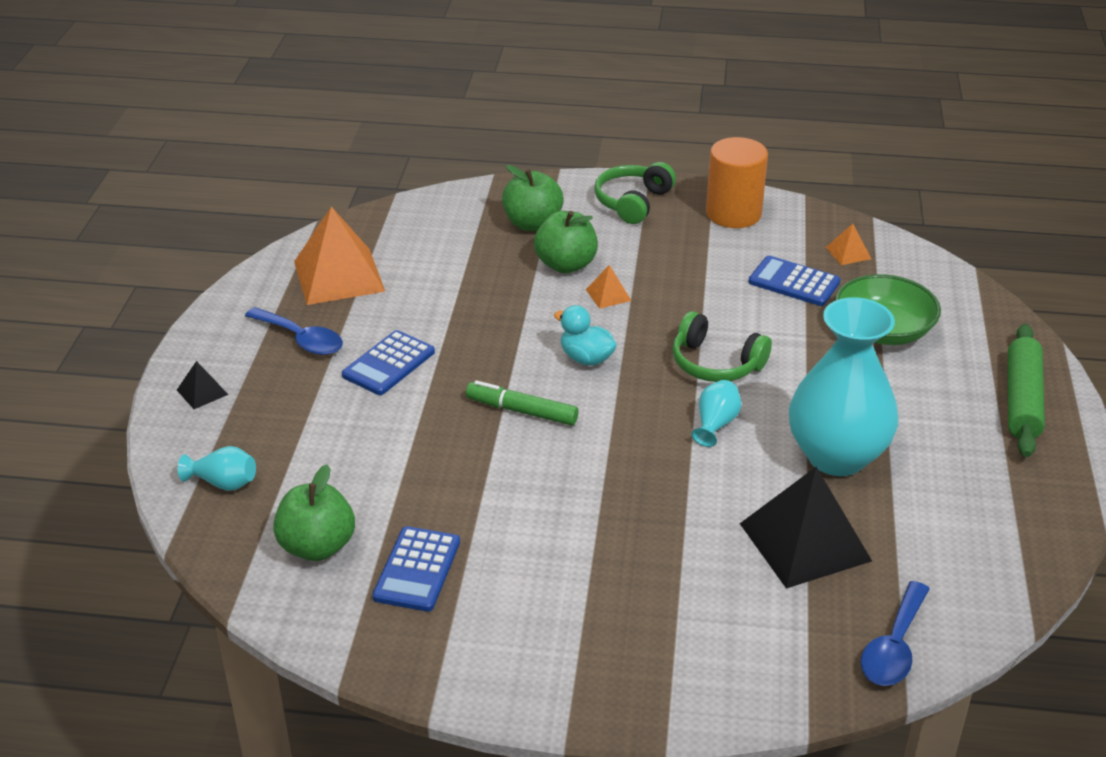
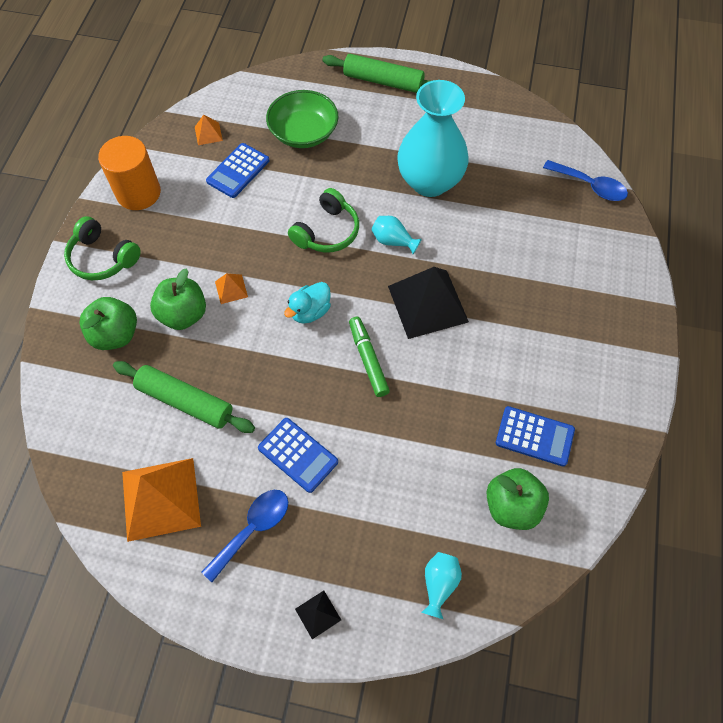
camera: 85 degrees left, 25 degrees up
(453, 278) = (185, 401): none -> green rolling pin
(522, 411) = (368, 359): green marker -> green marker turned 135 degrees clockwise
(805, 542) = (507, 211): black pyramid -> black pyramid (427, 303)

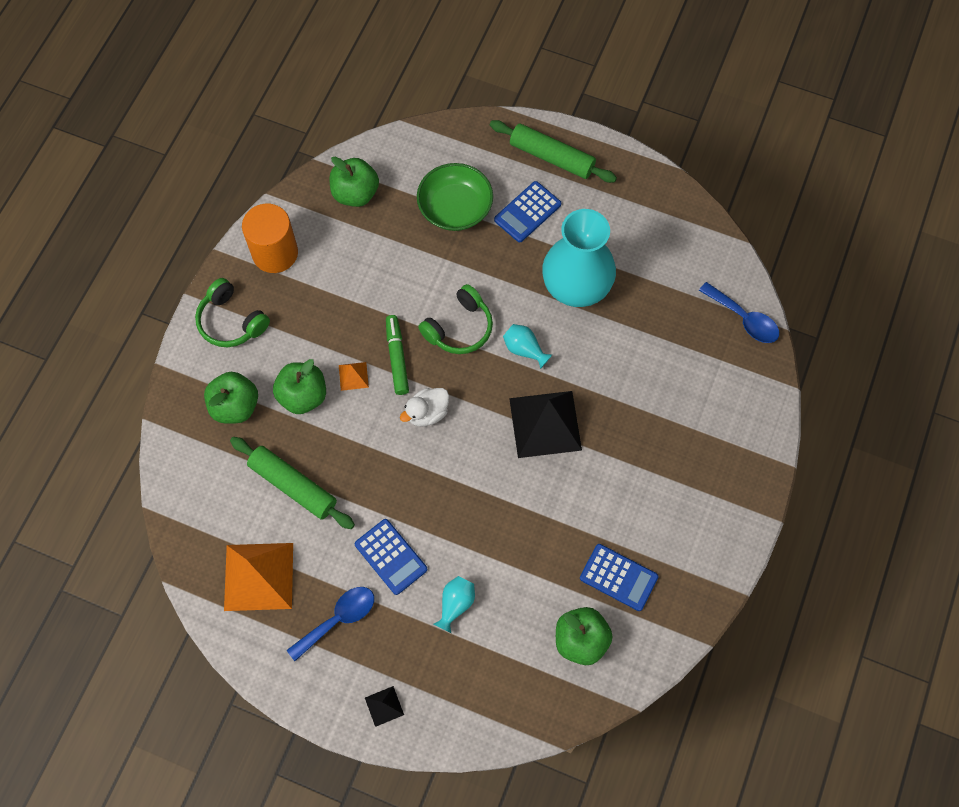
camera: 10 degrees right, 5 degrees up
(208, 133) = (355, 193): orange pyramid -> green apple
(238, 171) = (380, 243): blue calculator -> blue calculator (527, 212)
(310, 311) = (427, 413): turquoise duck -> white duck
(368, 359) = (474, 473): green marker -> green marker (397, 357)
(439, 584) = (497, 699): turquoise vase -> turquoise vase (455, 604)

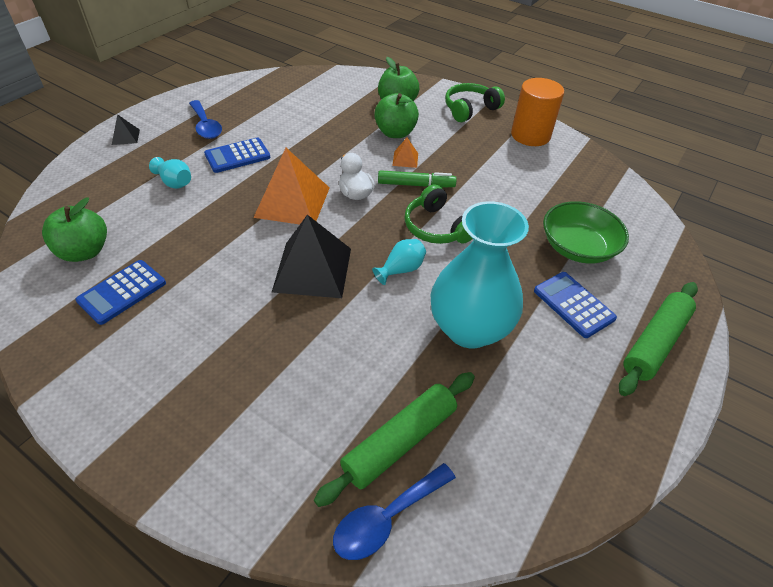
camera: 100 degrees right, 20 degrees down
(258, 576) = (261, 98): orange pyramid -> orange pyramid (292, 202)
(293, 486) = (321, 120): green rolling pin -> green rolling pin (399, 441)
(355, 193) = (592, 185): green apple -> none

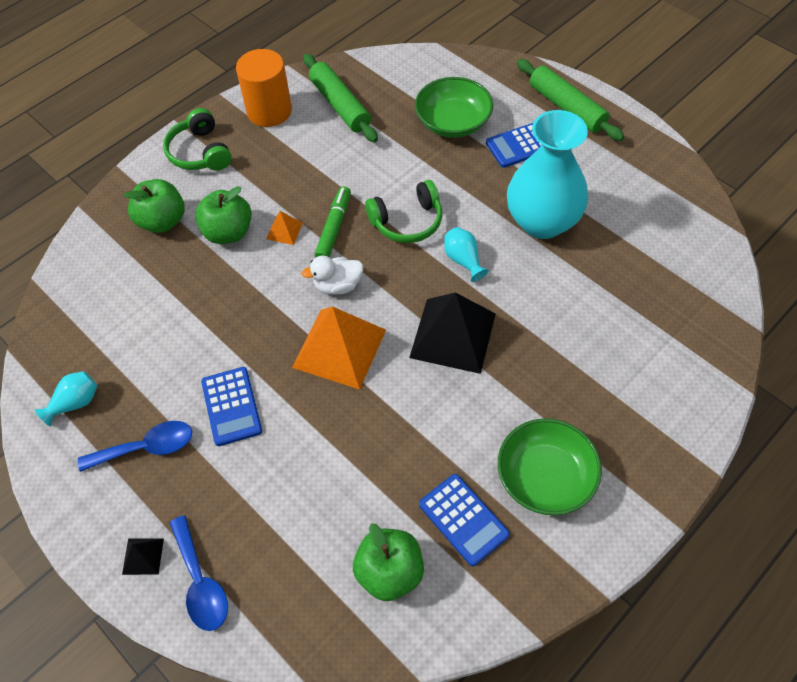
camera: 75 degrees left, 10 degrees up
(155, 348) = (545, 477): none -> green bowl
(175, 182) = (272, 479): turquoise vase -> turquoise vase (75, 403)
(386, 518) = (714, 305): blue spoon -> blue spoon (201, 582)
(399, 441) = (651, 288): green rolling pin -> green rolling pin (340, 105)

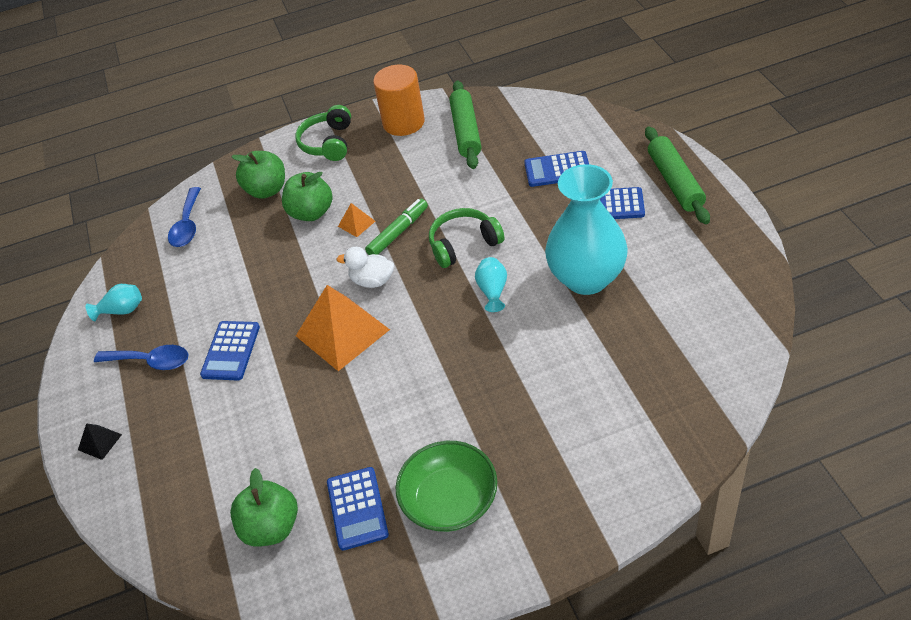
camera: 30 degrees right, 10 degrees down
(201, 582) = (127, 478): blue spoon -> blue spoon (187, 225)
(407, 221) = (464, 244): green headphones -> green headphones turned 150 degrees clockwise
(453, 122) = (557, 170): green bowl -> blue calculator
(453, 335) = (444, 352): black pyramid -> none

